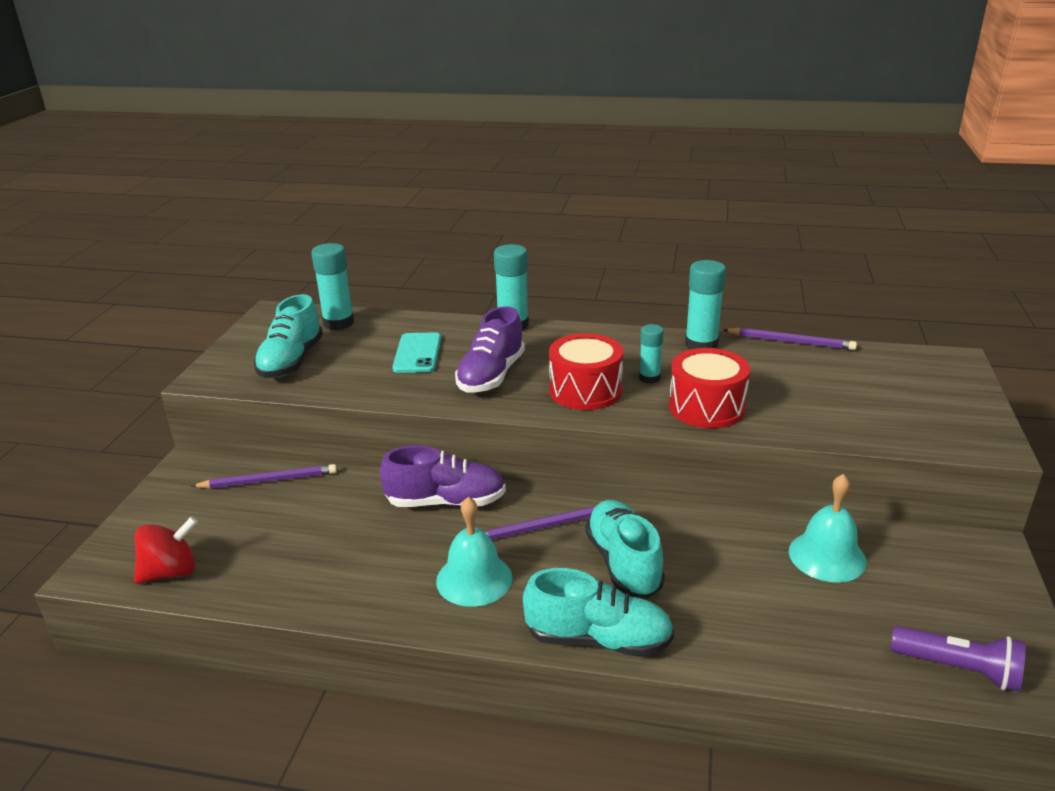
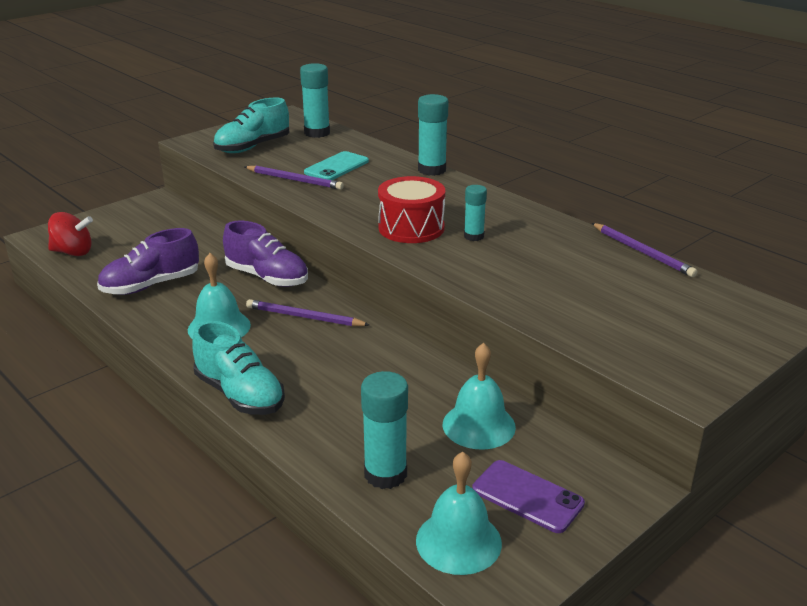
camera: 35 degrees right, 0 degrees up
(268, 480) = (185, 224): purple pencil -> purple pencil (294, 180)
(491, 376) = (362, 196): purple shoe -> purple shoe (151, 285)
(623, 563) = (323, 361): turquoise shoe -> none
(701, 345) = (557, 229): turquoise glue stick -> turquoise glue stick (385, 474)
(706, 407) = (483, 270): red drum -> none
(944, 599) = (527, 496): none -> purple phone
(958, 669) = (458, 541): purple flashlight -> turquoise bell

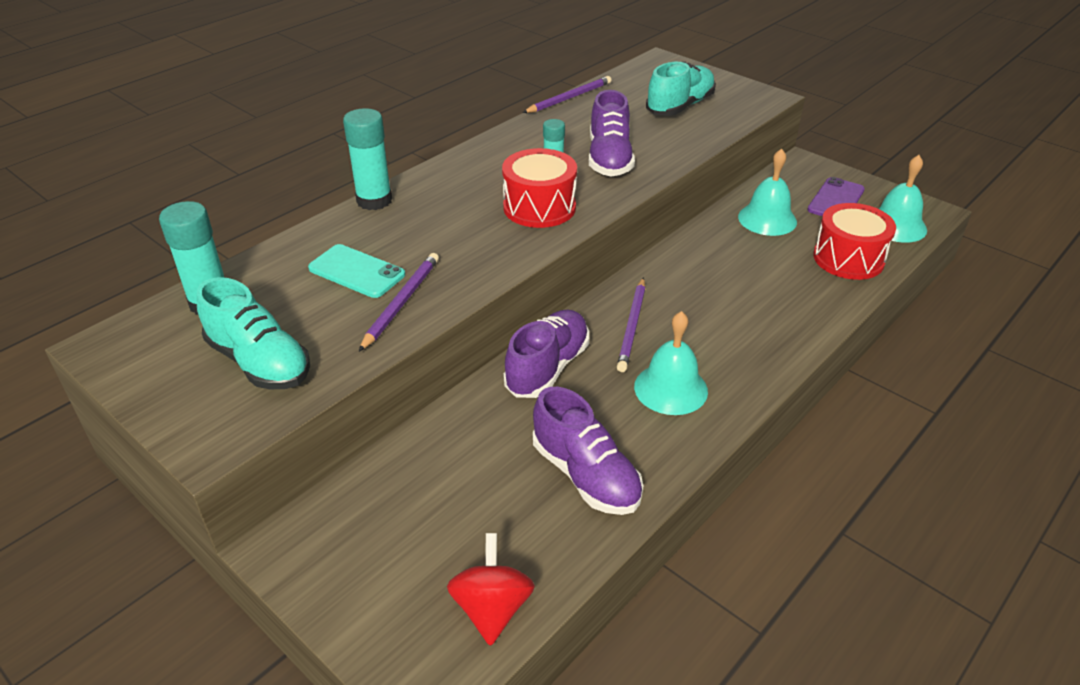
camera: 95 degrees left, 10 degrees up
(240, 394) = (786, 351): turquoise shoe -> turquoise shoe (680, 106)
(385, 474) = (848, 258): turquoise glue stick -> red drum
(500, 264) = (609, 159): none -> purple shoe

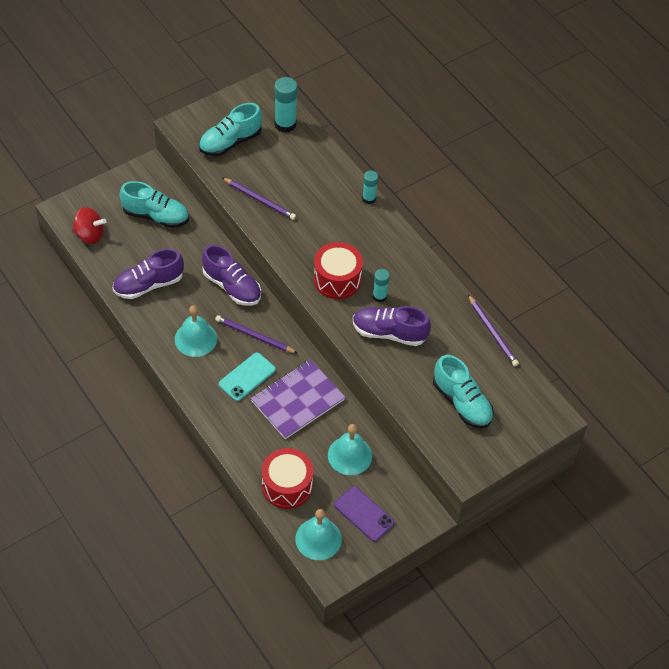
camera: 100 degrees right, 15 degrees up
(356, 271) = (294, 184): turquoise phone -> turquoise phone (247, 377)
(374, 200) = (369, 198): turquoise glue stick -> turquoise glue stick, size x0.61
(414, 505) = (156, 216): none -> turquoise shoe
(716, 270) = (297, 400): none -> purple notebook

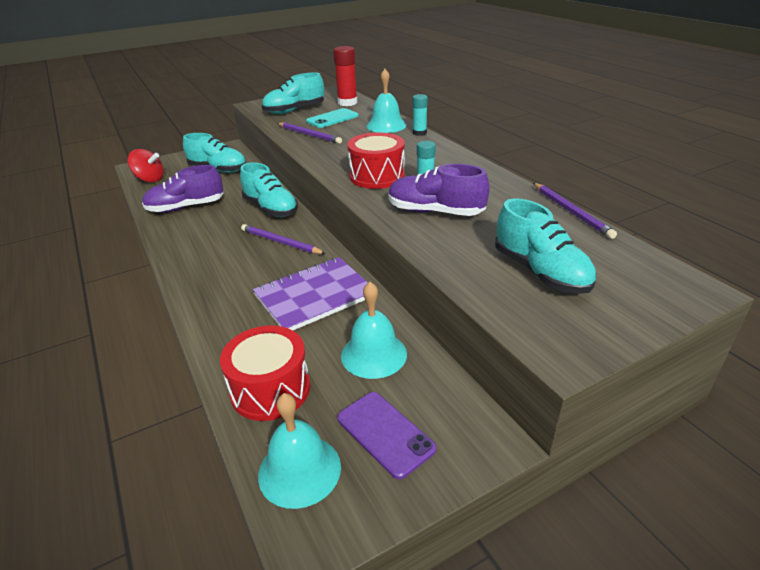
camera: 10 degrees right, 20 degrees down
(195, 339) = (213, 244): turquoise bell -> turquoise bell (386, 125)
(232, 286) = (271, 209): purple shoe -> turquoise shoe
(247, 377) = (258, 274): turquoise phone -> turquoise phone (332, 119)
(285, 124) = (347, 103): turquoise glue stick -> red glue stick

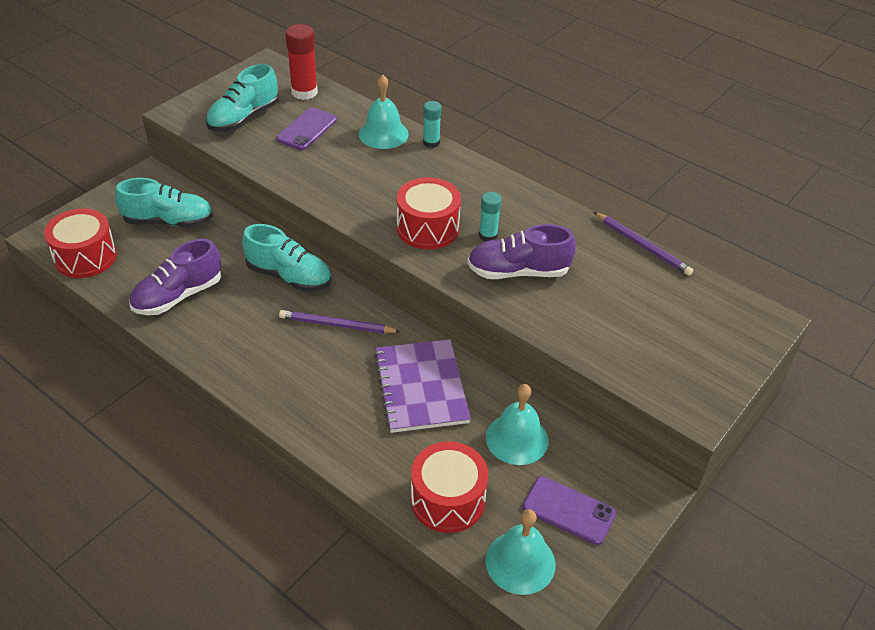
camera: 25 degrees left, 10 degrees up
(150, 179) = (85, 257): red spinning top -> red drum
(309, 135) = (299, 166): purple pencil -> none
(314, 296) = (421, 387): purple notebook -> purple notebook turned 45 degrees counterclockwise
(332, 119) = (307, 129): turquoise phone -> purple phone
(540, 272) = (647, 329): turquoise shoe -> none

